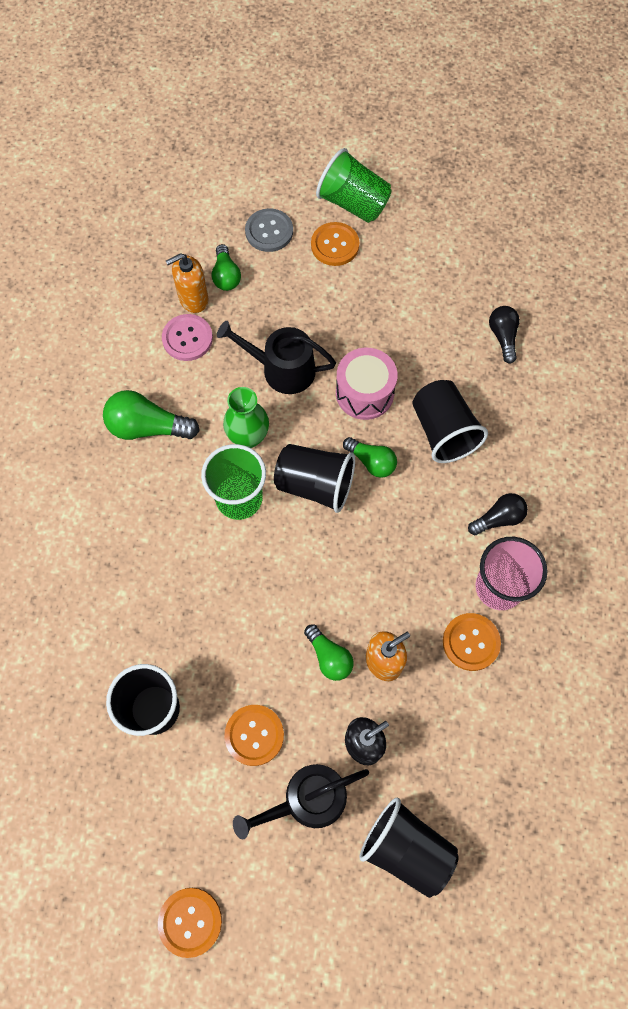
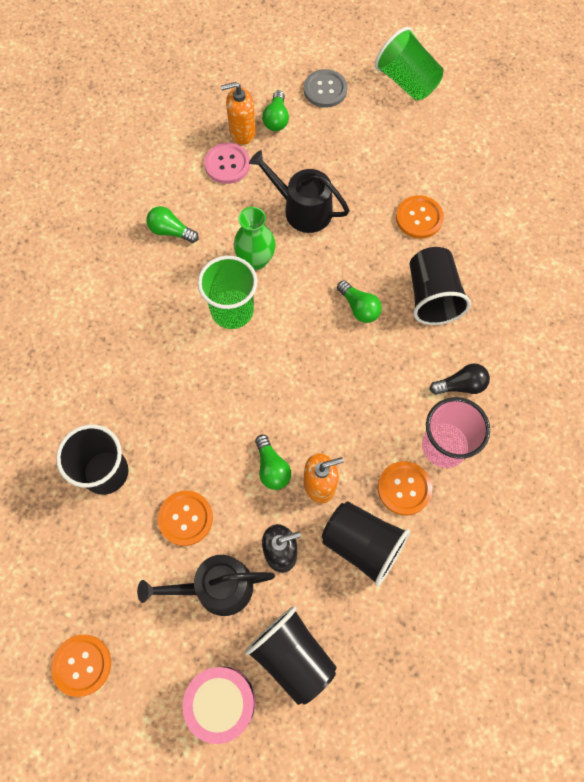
camera: 15 degrees right, 0 degrees up
(147, 427) = (171, 231): green light bulb -> green light bulb, size x0.64
(315, 484) = (303, 315): black cup -> black cup (362, 544)
(335, 245) = (380, 114): orange button -> orange button (419, 218)
(364, 393) = (370, 246): pink drum -> pink drum (222, 702)
(503, 337) = (510, 226): black light bulb -> none

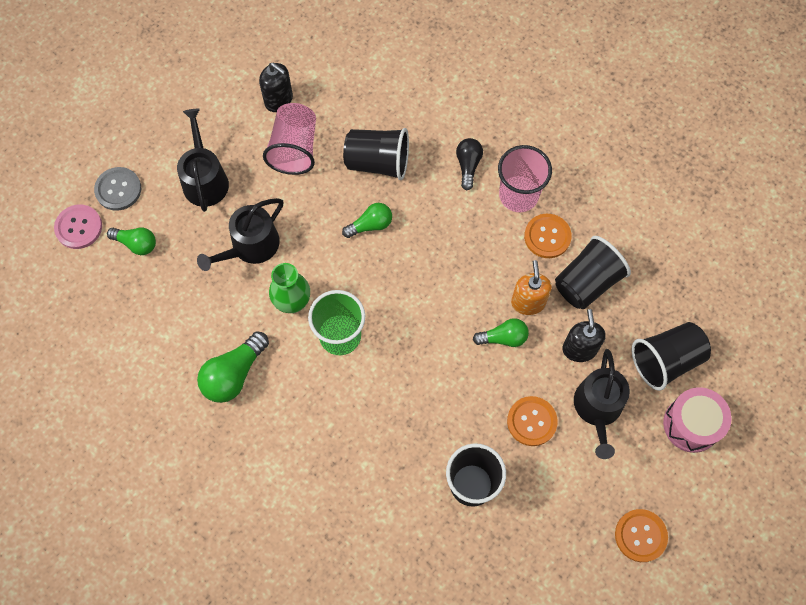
camera: 75 degrees left, 0 degrees up
(171, 231) = (234, 374): green light bulb -> green light bulb, size x1.56
(227, 164) = (174, 303): pink button -> pink button (78, 227)
(242, 132) = (140, 280): orange soap dispenser -> none
(359, 153) = (205, 179): none -> black watering can
(407, 82) = (138, 114): green cup -> none
(419, 218) = (294, 149): orange button -> pink cup
(467, 190) = (279, 100): none -> black soap dispenser

